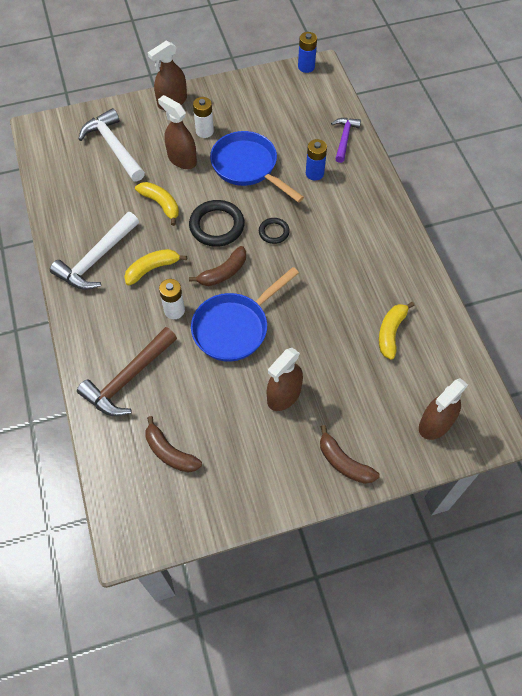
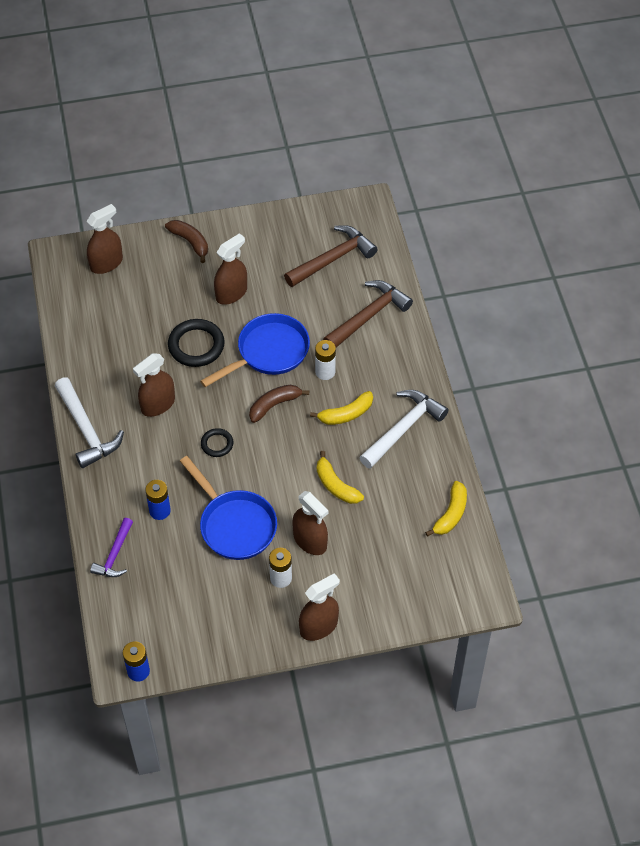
camera: 175 degrees left, 5 degrees down
(113, 147) = (391, 564): white hammer -> white hammer (86, 430)
(170, 452) = (333, 259): brown banana -> brown hammer
(217, 226) = (276, 455): black ring -> black ring (196, 345)
(337, 265) = (158, 404): none -> brown spray bottle
(391, 332) = (123, 337): yellow banana -> yellow banana (451, 514)

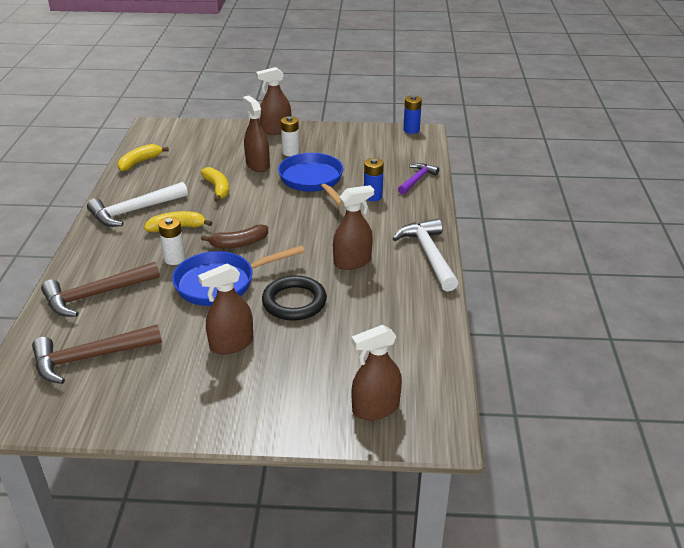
camera: 165 degrees left, 20 degrees down
(190, 242) = (255, 413): brown banana -> none
(217, 444) = (306, 227): black ring -> none

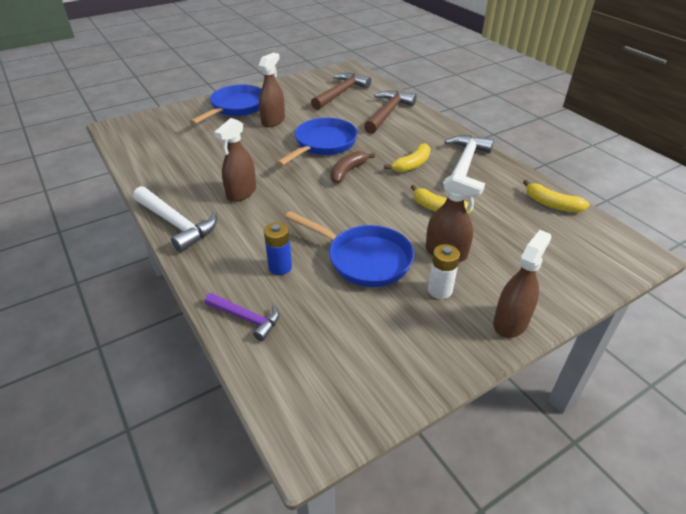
camera: 145 degrees right, 5 degrees up
(140, 162) = (551, 204): yellow banana -> yellow banana turned 120 degrees clockwise
(174, 259) = (376, 145): white battery -> none
(250, 395) = (236, 107): none -> blue pan
(294, 302) = (259, 152): black ring -> none
(375, 408) = (160, 124): brown spray bottle -> none
(411, 130) = (332, 438): blue battery -> none
(417, 179) = (246, 318): purple hammer -> purple hammer turned 60 degrees counterclockwise

